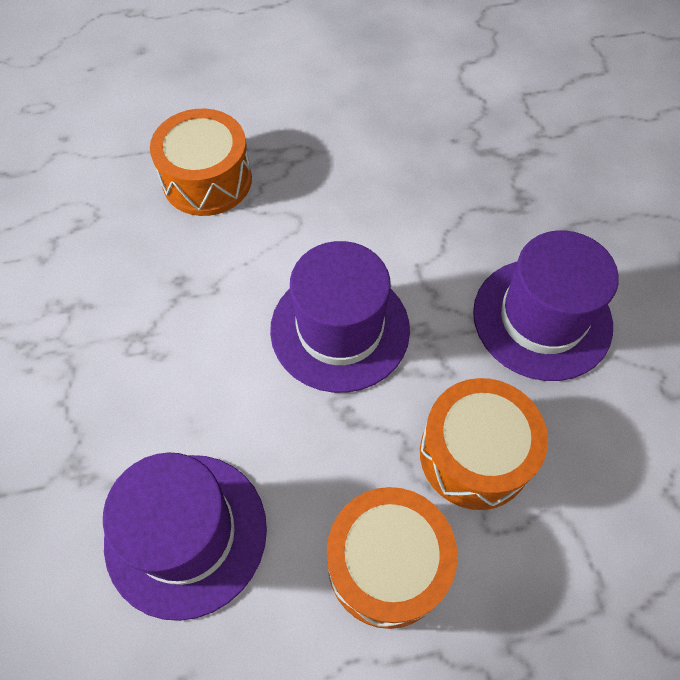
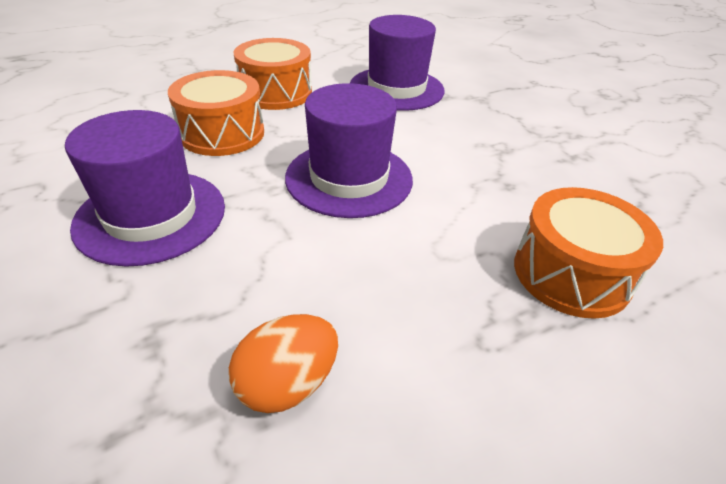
camera: 160 degrees right, 20 degrees down
(437, 155) = (287, 383): none -> orange egg

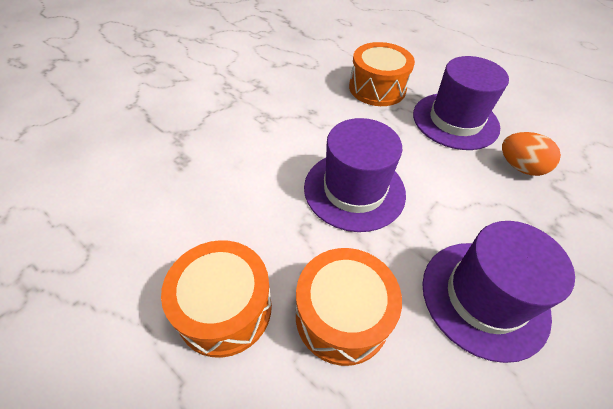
camera: 110 degrees left, 10 degrees up
(396, 88) = (175, 197): purple hat -> purple hat (455, 120)

